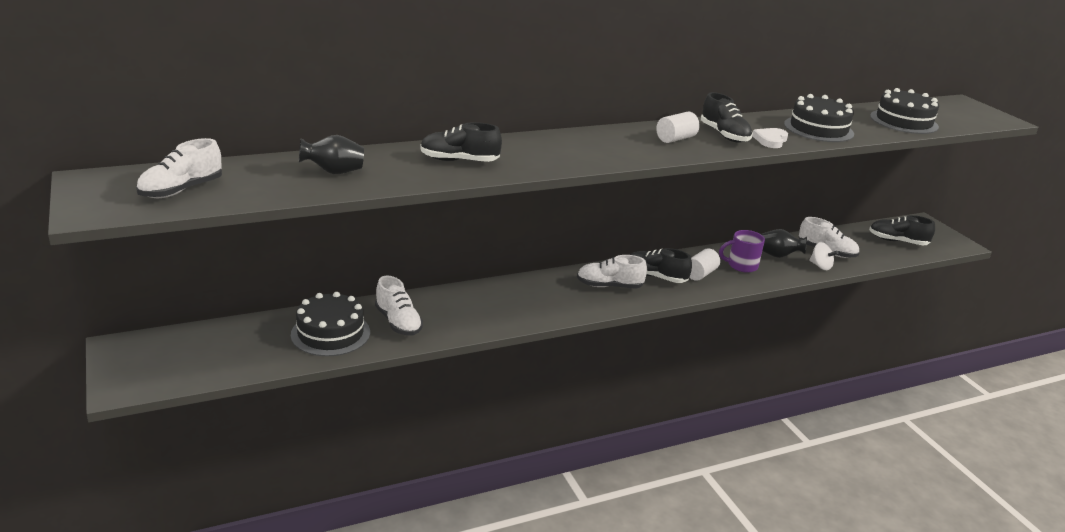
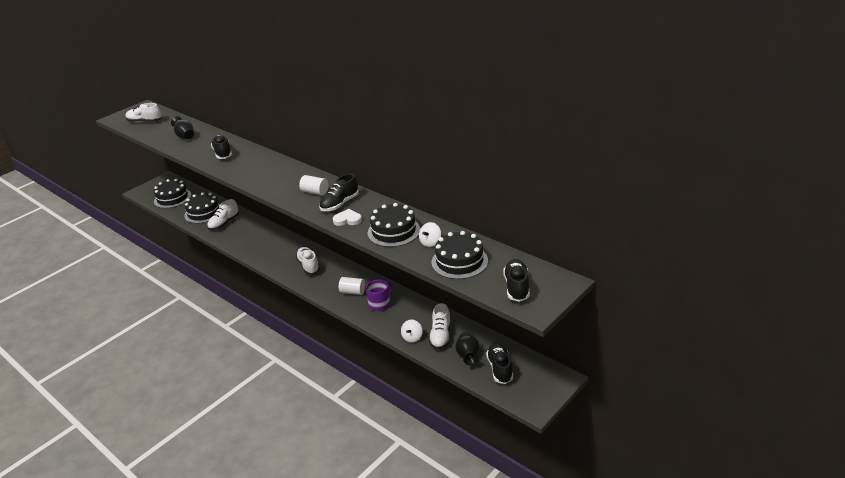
camera: 70 degrees right, 5 degrees up
(219, 354) = (172, 198): none -> black cake
(656, 277) = (334, 277): black shoe -> black shoe (517, 287)
(741, 265) = (380, 304): purple mug -> purple mug turned 75 degrees clockwise
(778, 256) = (411, 316): black vase -> black vase (468, 356)
(856, 122) = (430, 242): none -> white spinning top

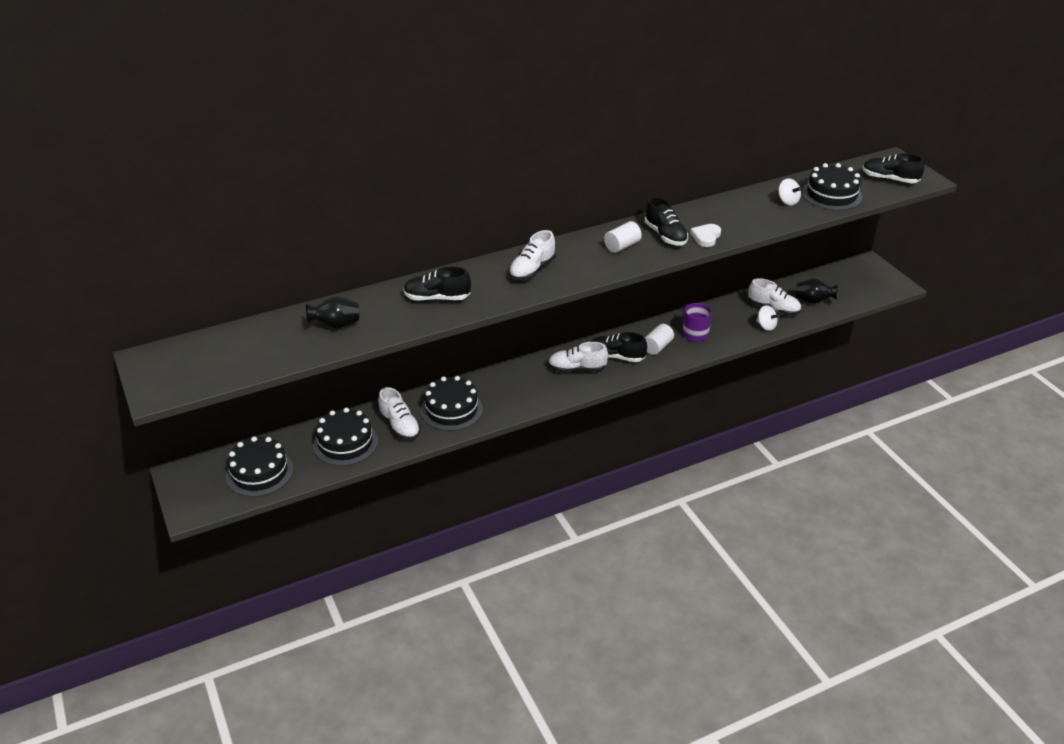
camera: 70 degrees left, 5 degrees up
(145, 122) = (219, 361): white shoe -> white shoe (532, 270)
(393, 231) = (751, 216): black cake -> black cake (451, 409)
(500, 369) = (840, 289): black shoe -> black shoe (616, 356)

